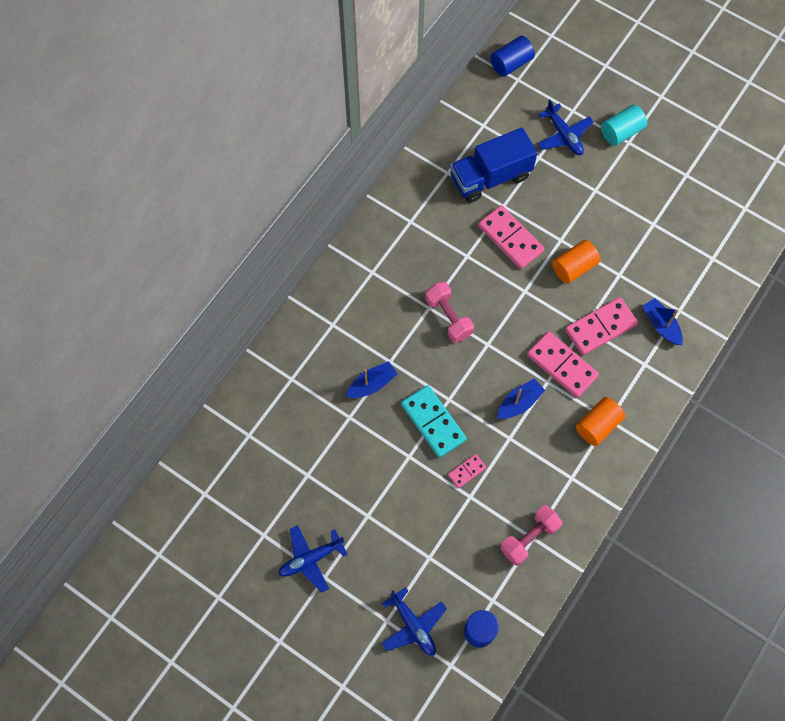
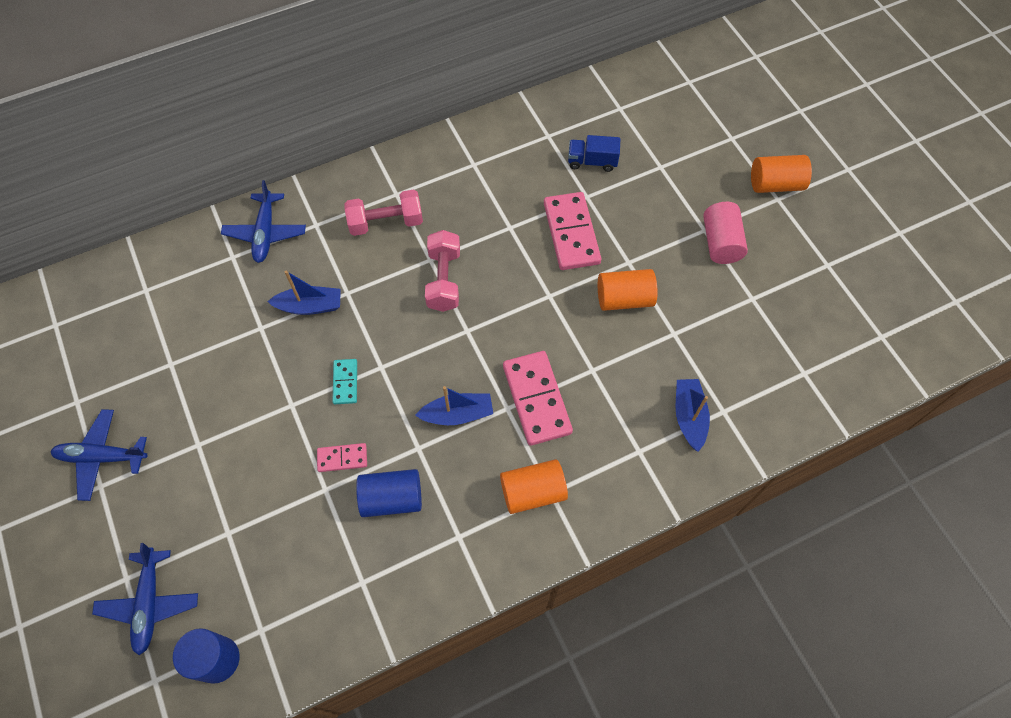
camera: 30 degrees right, 5 degrees down
(433, 422) = (345, 382): turquoise domino -> turquoise domino, size x0.52
(490, 177) = (592, 161): blue truck -> blue truck, size x0.50
(511, 63) = (691, 63): blue cylinder -> blue cylinder (392, 498)
(529, 538) = (358, 580): pink dumbbell -> pink dumbbell (386, 222)
(564, 135) = (704, 158): blue plane -> blue plane (265, 233)
(600, 327) = (612, 381): pink domino -> none
(611, 194) = (720, 242): none -> pink cylinder
(621, 132) = (775, 184): turquoise cylinder -> orange cylinder

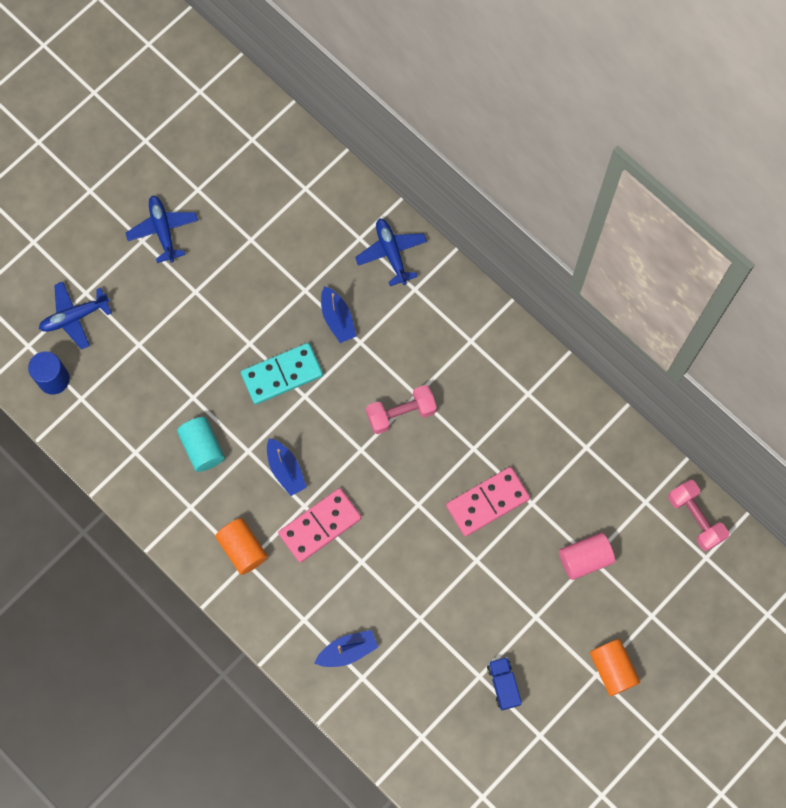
camera: 70 degrees right, 10 degrees up
(265, 233) = (391, 253): blue plane -> blue plane turned 90 degrees clockwise
(342, 458) = (221, 399): pink domino -> none
(345, 382) = (282, 375): turquoise domino -> turquoise domino, size x1.94
(386, 222) = (438, 344): pink dumbbell -> pink dumbbell (695, 518)
(392, 498) = (202, 448): blue cylinder -> turquoise cylinder
(592, 161) = (572, 496): blue truck -> blue truck (503, 684)
(624, 299) = (438, 567): orange cylinder -> none
(720, 242) = (527, 634): pink cylinder -> pink cylinder (585, 559)

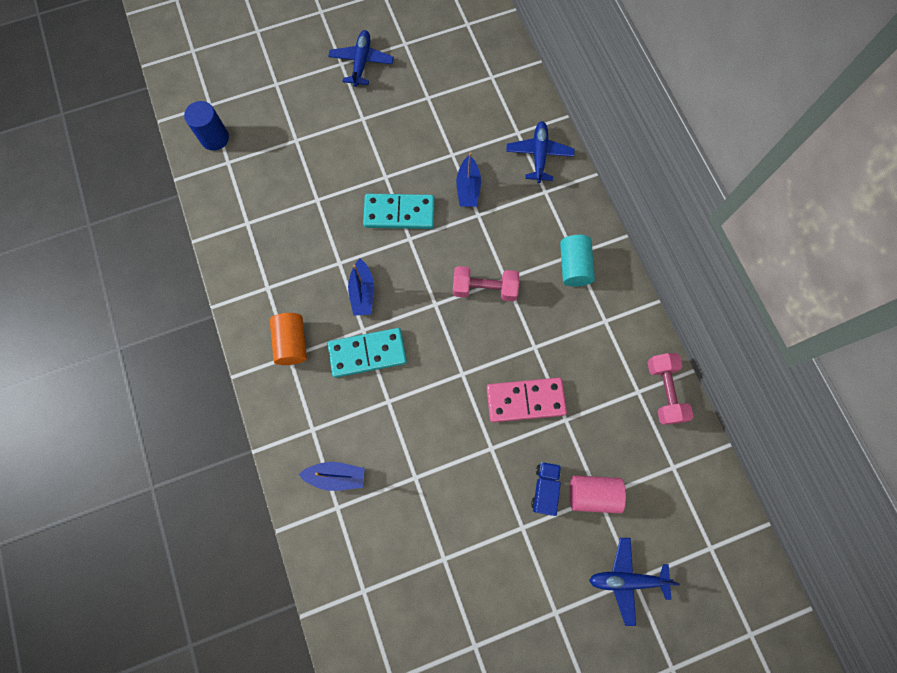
camera: 25 degrees right, 0 degrees up
(75, 317) = (257, 98): blue plane -> blue plane (626, 579)
(202, 448) = (303, 243): turquoise cylinder -> turquoise cylinder (574, 266)
(320, 526) = (367, 353): pink domino -> turquoise domino
(503, 684) = (462, 578): blue truck -> blue truck (545, 488)
(612, 669) = (573, 614): orange cylinder -> none
(695, 518) = (715, 505): pink dumbbell -> pink dumbbell (664, 391)

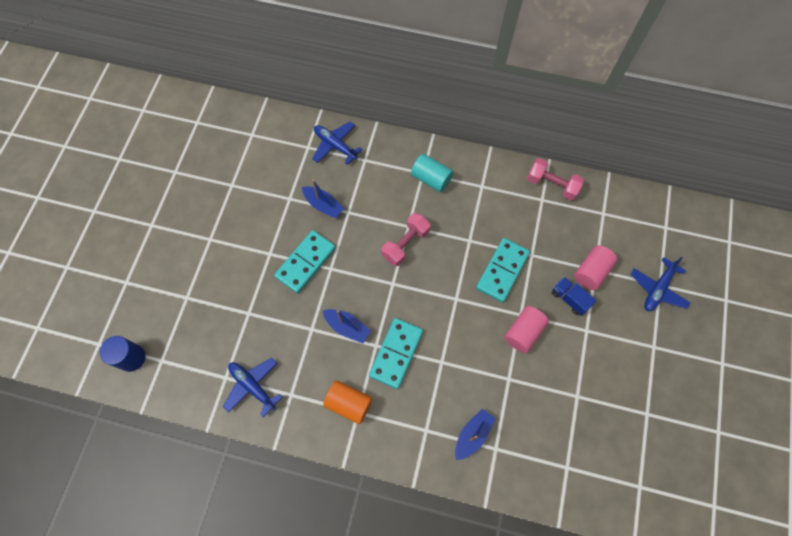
camera: 55 degrees left, 5 degrees down
(361, 62) = (163, 210): blue plane -> blue plane (253, 386)
(474, 463) = (523, 332): none -> pink cylinder
(525, 400) = (502, 271): pink domino -> turquoise domino

